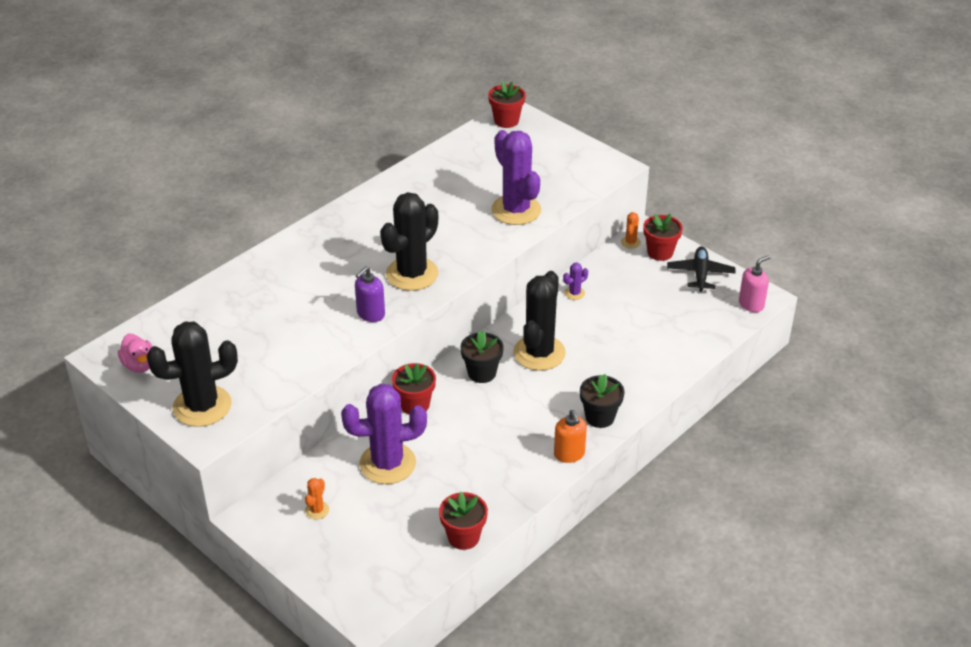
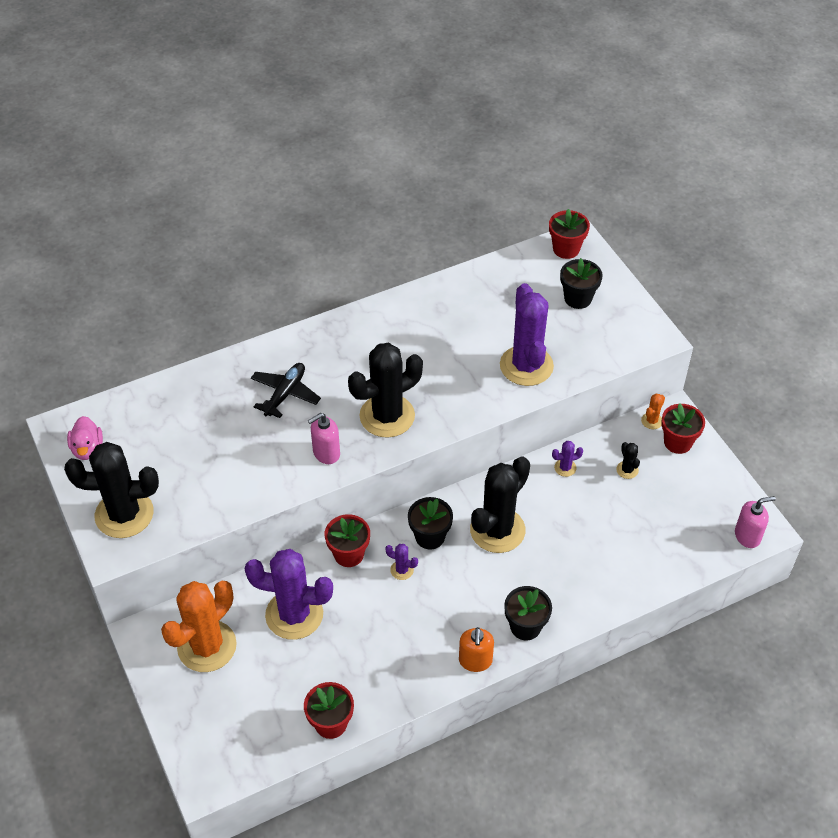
camera: 20 degrees right, 10 degrees up
(317, 510) = (207, 646): orange cactus -> orange cactus, size x2.41
(370, 314) = (326, 453): purple soap dispenser -> pink soap dispenser
(469, 404) = (402, 570): none -> purple cactus
(535, 153) = (578, 298): none -> black flower pot
(628, 282) = (627, 470): none -> black cactus
(700, 274) = (709, 482): black plane -> black plane (285, 394)

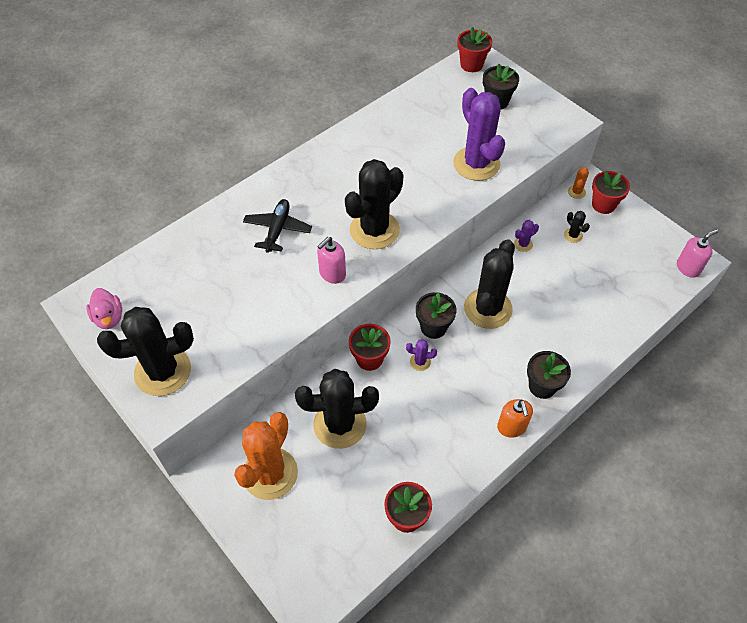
camera: 15 degrees left, 5 degrees up
(294, 614) = (340, 424): purple cactus -> black cactus

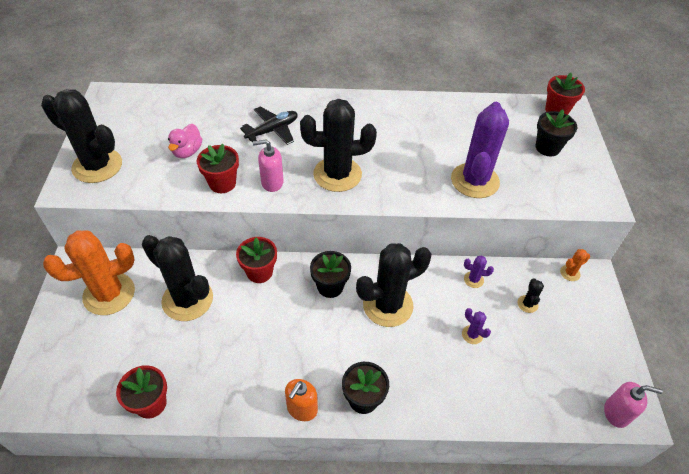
camera: 40 degrees right, 5 degrees down
(109, 318) = (111, 114): pink duck -> pink duck (187, 151)
(420, 362) = (291, 303): purple cactus -> purple cactus (472, 335)
(603, 205) = (585, 300): red flower pot -> red flower pot (222, 183)

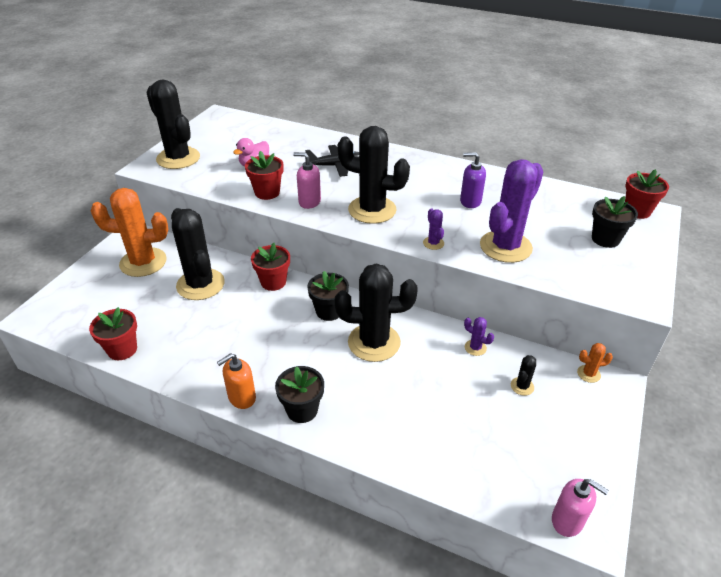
camera: 25 degrees right, 10 degrees down
(419, 139) = (470, 201): none -> purple soap dispenser
(472, 335) = (444, 393): purple cactus -> purple cactus (433, 243)

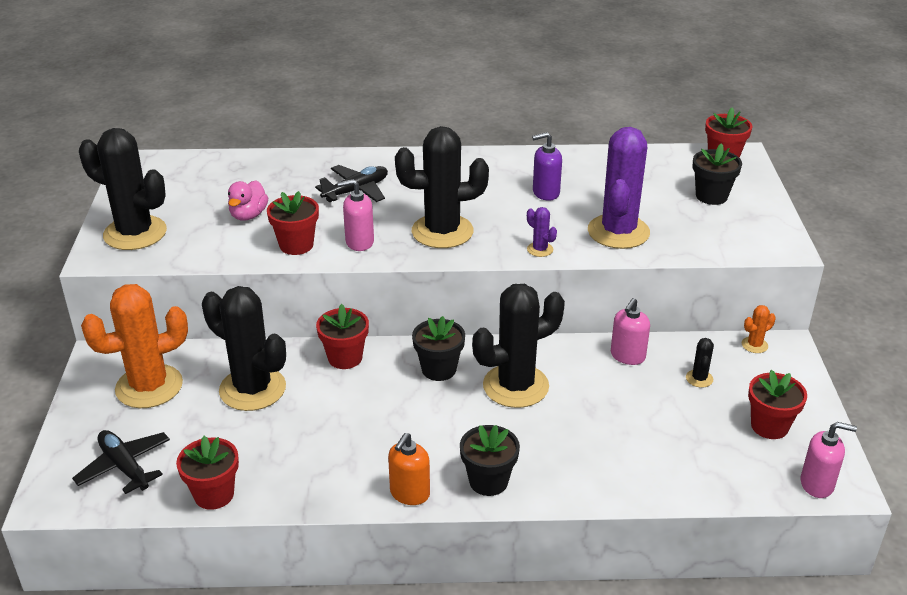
camera: 25 degrees left, 5 degrees down
(88, 311) = (124, 467): none -> black plane
(475, 348) = (627, 356): purple cactus -> pink soap dispenser
(557, 450) = (769, 426): none -> red flower pot

